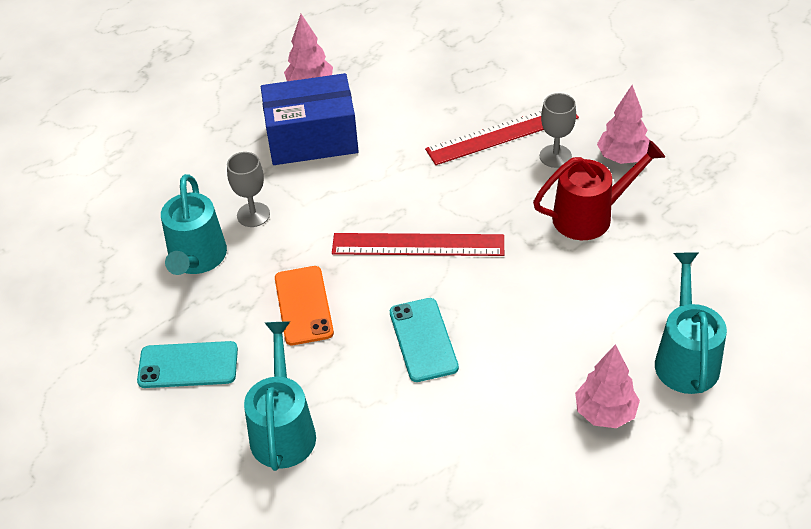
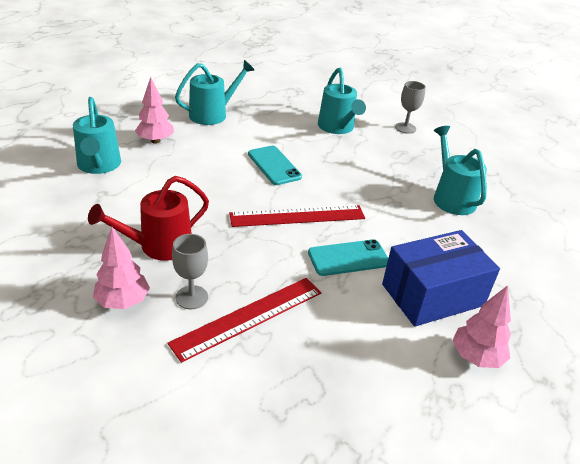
camera: 160 degrees right, 10 degrees down
(188, 365) = (409, 148): turquoise phone -> turquoise phone (348, 258)
(253, 215) = (435, 227): grey goblet -> grey goblet (405, 128)
(303, 305) = (360, 177): orange phone -> none
(502, 488) = (213, 114): none -> turquoise watering can

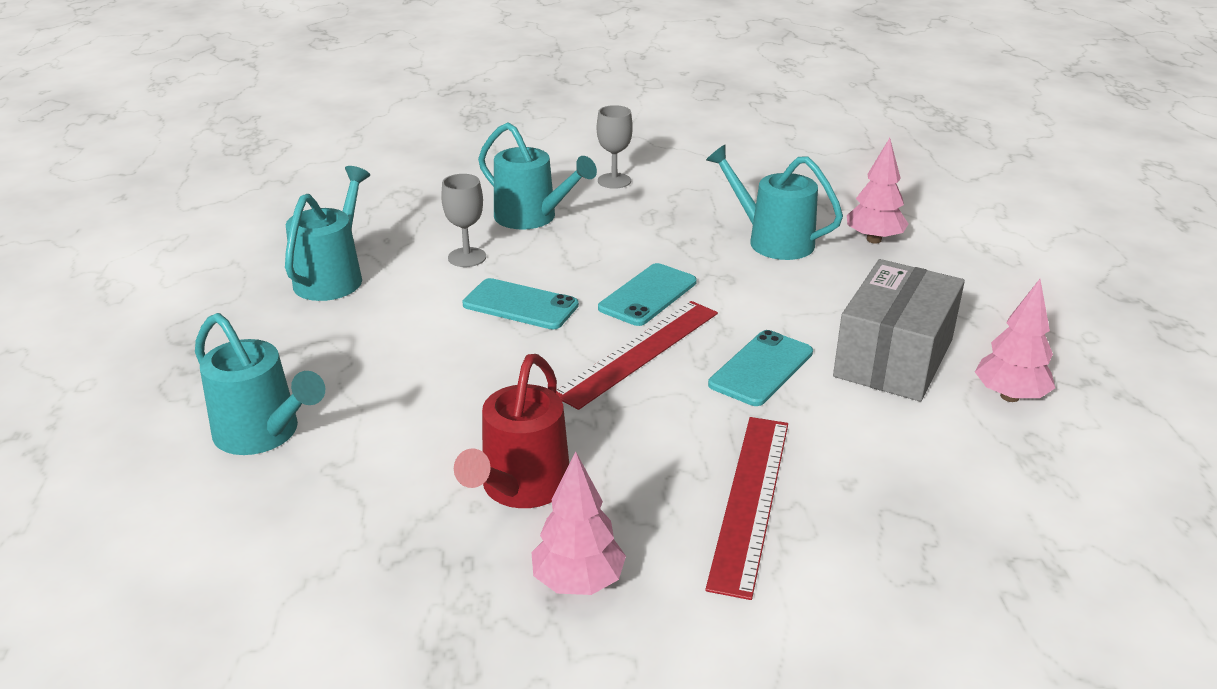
camera: 35 degrees left, 5 degrees down
(155, 141) = (300, 355): pink tree -> pink tree (873, 239)
(191, 297) = (654, 521): grey goblet -> grey goblet (467, 257)
(342, 191) = (647, 295): none -> turquoise phone
(432, 295) = (893, 358): blue box -> grey box

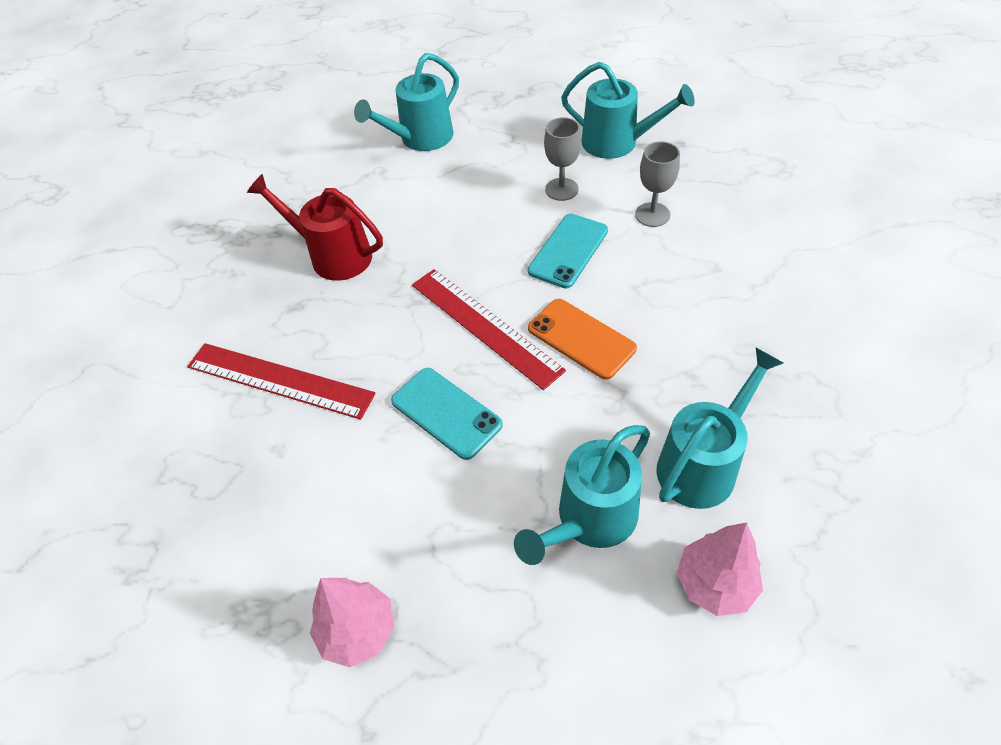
camera: 100 degrees right, 20 degrees up
(532, 218) = (737, 256): turquoise watering can -> turquoise watering can (589, 520)
(578, 582) = (238, 283): pink tree -> none
(614, 181) = (842, 324): grey goblet -> grey goblet (561, 189)
(647, 295) = (581, 338): turquoise phone -> orange phone
(893, 358) = (445, 533): grey box -> none

